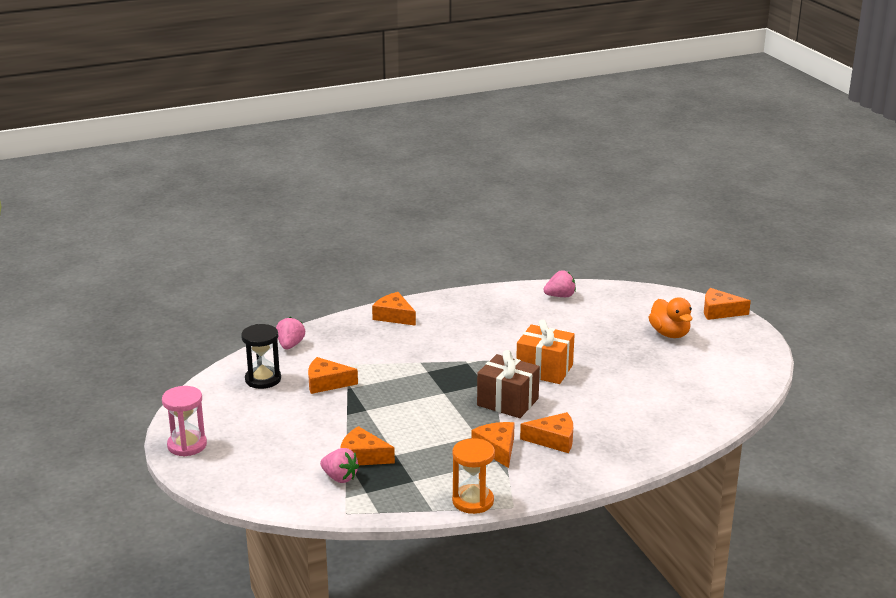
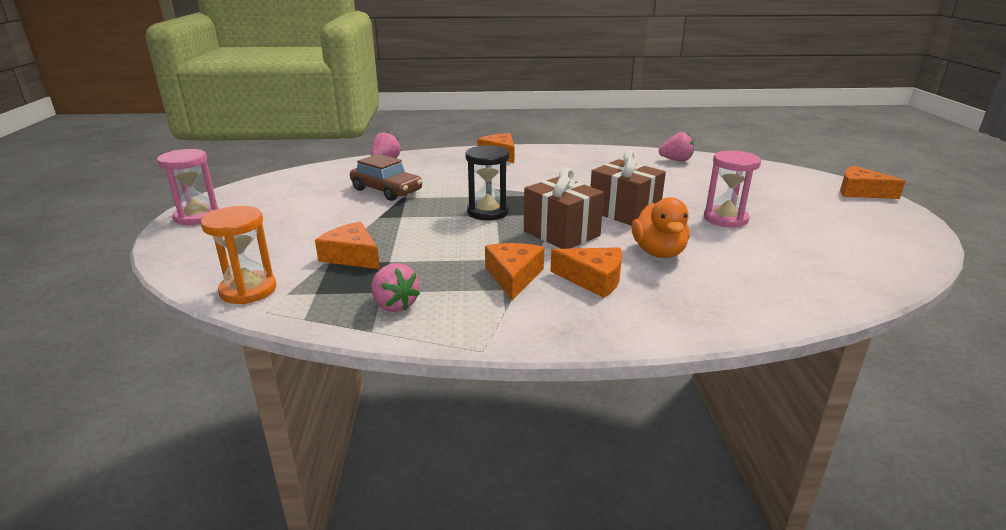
camera: 20 degrees right, 0 degrees up
(263, 379) = (332, 180): black hourglass -> black hourglass (488, 212)
(326, 383) = (386, 190): orange cheese -> brown car
(340, 478) = (304, 272): pink strawberry -> pink strawberry (394, 305)
(473, 501) = (433, 331): orange hourglass -> orange hourglass (248, 290)
(544, 370) = (624, 212): orange gift -> brown gift
(624, 362) = (725, 219): none -> pink hourglass
(670, 334) = (792, 202): orange duck -> orange duck (658, 252)

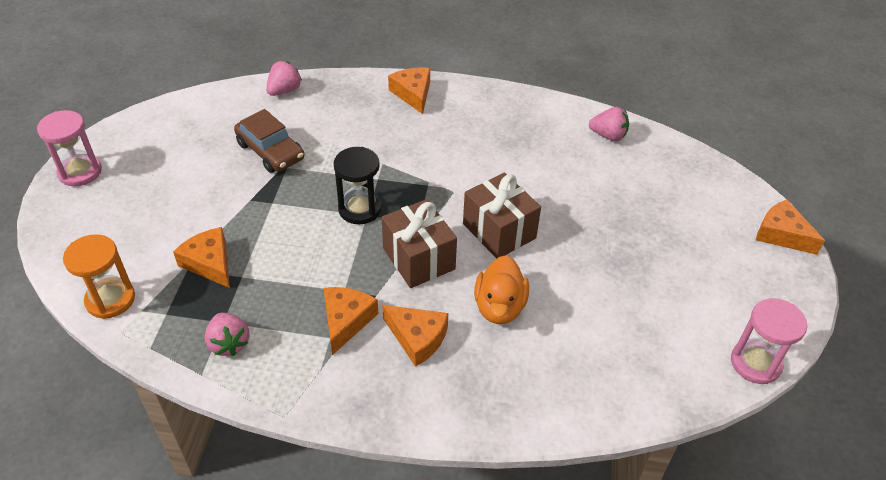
camera: 10 degrees right, 20 degrees up
(725, 219) = (599, 261): pink hourglass -> pink hourglass (755, 363)

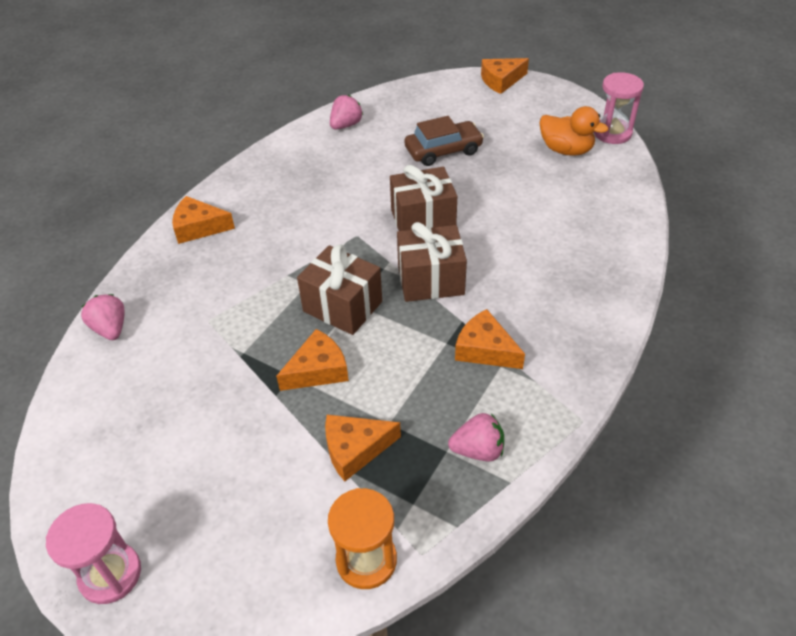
camera: 65 degrees left, 0 degrees up
(270, 151) = (207, 361): brown car -> brown car (443, 151)
(360, 209) = (342, 306): black hourglass -> brown gift
(417, 338) = (524, 304): orange cheese -> orange cheese (318, 370)
(499, 307) = (510, 244): orange duck -> orange duck (566, 150)

